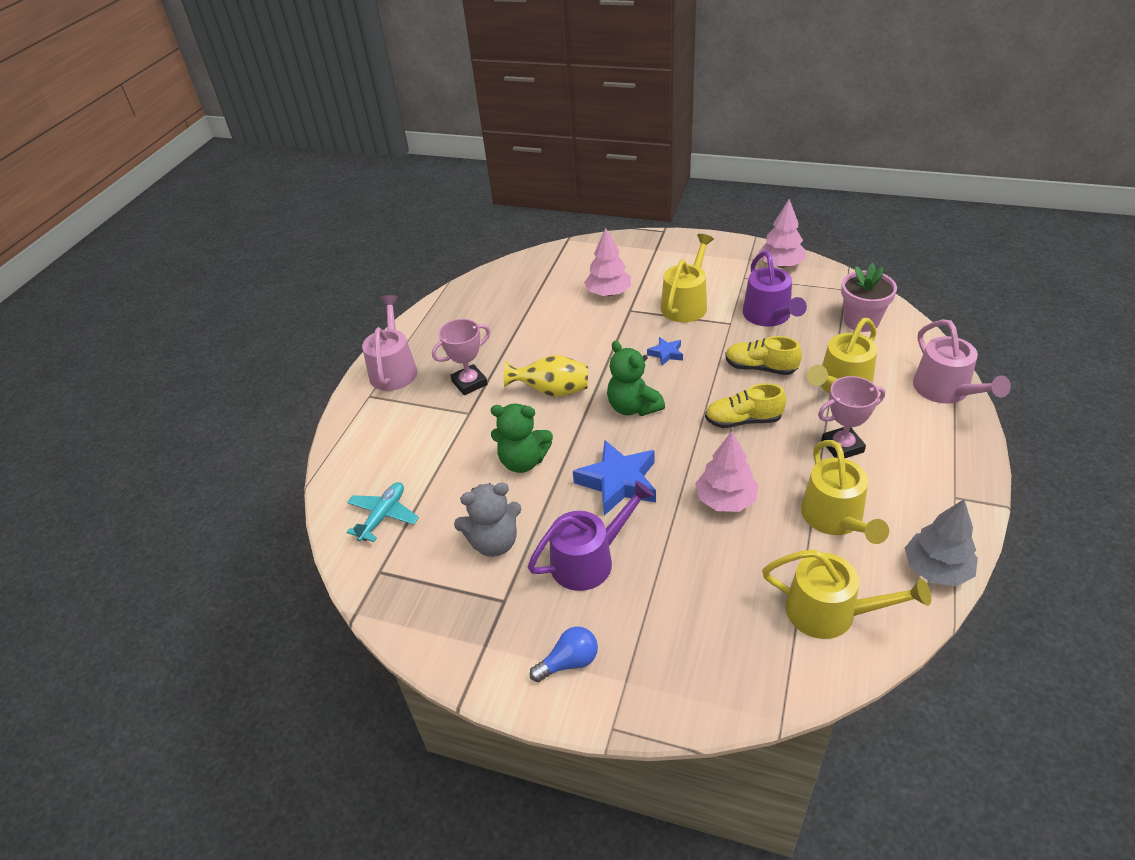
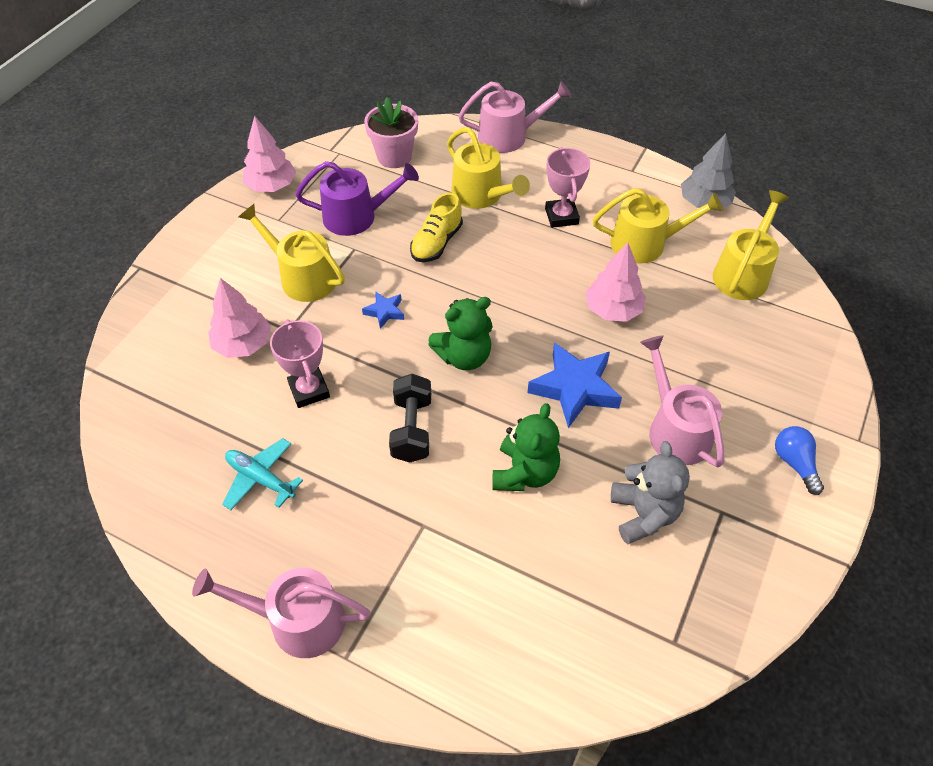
camera: 85 degrees left, 10 degrees up
(383, 516) = (587, 637): turquoise plane -> turquoise plane (260, 478)
(469, 383) = (364, 520): pink trophy -> pink trophy (309, 390)
(552, 391) = (412, 429): yellow vase -> black dumbbell
(588, 560) = (675, 430): purple watering can -> pink watering can
(743, 420) = (510, 273): yellow shoe -> none

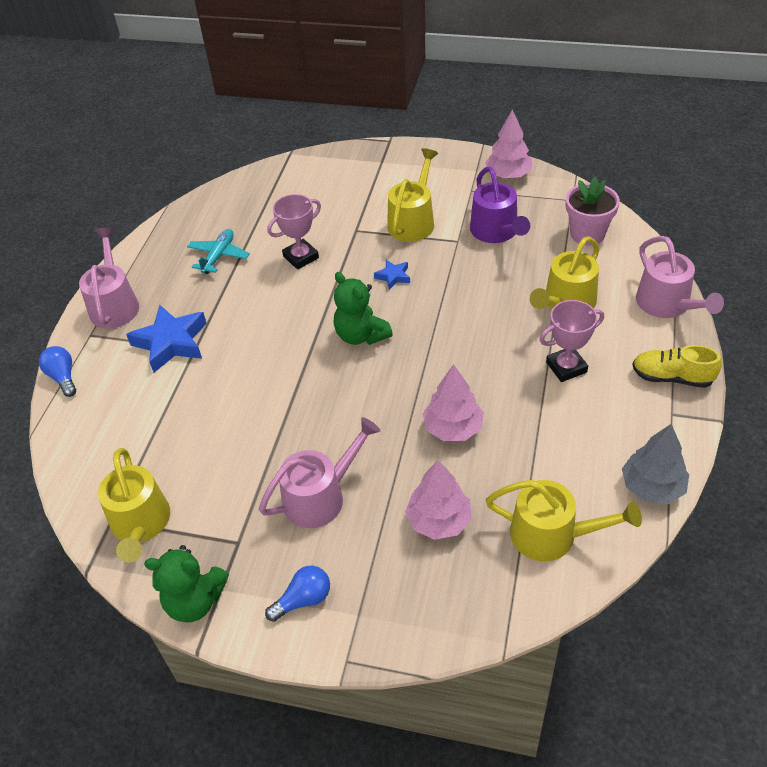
camera: 80 degrees right, 5 degrees down
(243, 344) = (334, 212): pink tree -> pink tree (439, 520)
(412, 429) = (279, 322): black dumbbell -> none
(418, 699) = (63, 377): none -> blue light bulb
(436, 243) = (487, 288): yellow shoe -> yellow shoe (672, 377)
(524, 473) = (252, 398): green teddy bear -> green teddy bear (195, 601)
(574, 388) = (347, 415): blue star -> blue star (171, 343)
(643, 514) = (226, 484): grey teddy bear -> none
(645, 243) = (558, 441): yellow watering can -> yellow watering can (140, 524)

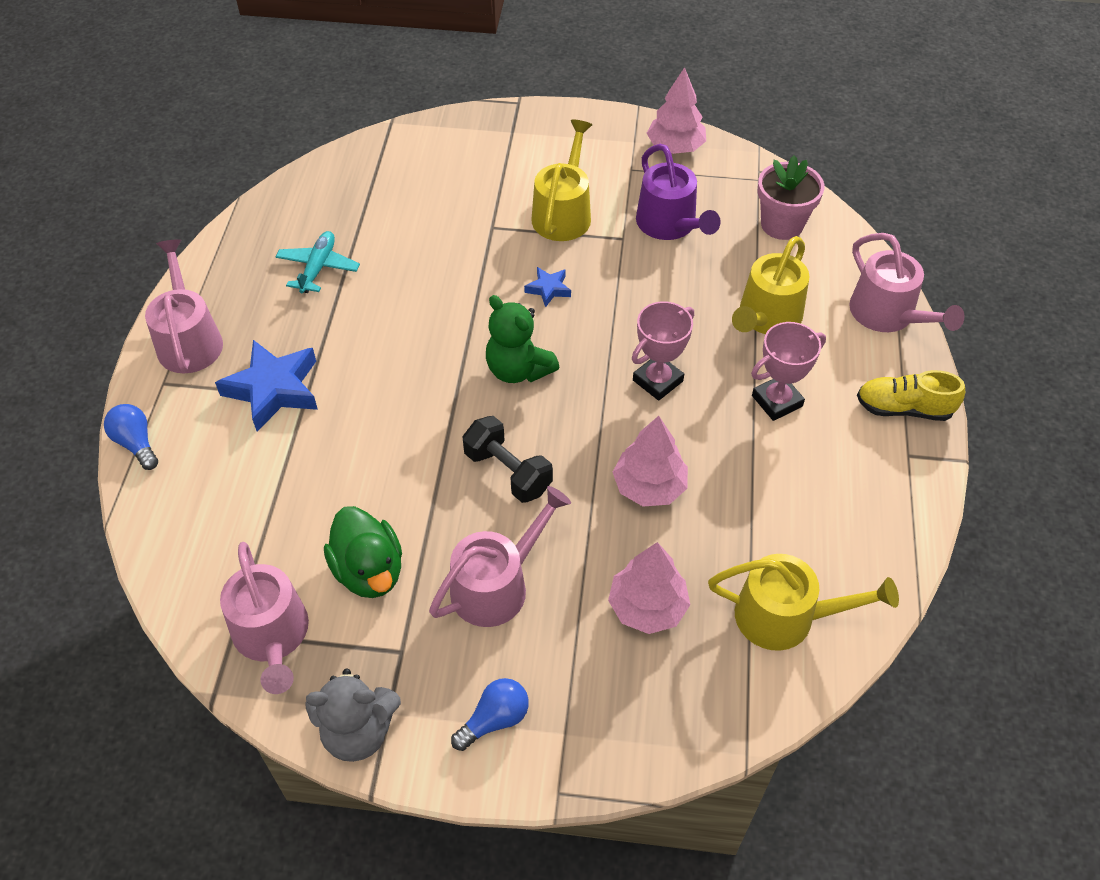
camera: 10 degrees left, 5 degrees up
(140, 524) = (272, 635): yellow watering can -> pink watering can
(195, 601) = (358, 731): green teddy bear -> grey teddy bear
(222, 480) = (369, 571): none -> green duck
(301, 257) = (426, 266): pink trophy -> pink trophy (657, 381)
(341, 411) = (508, 472): none -> black dumbbell
(652, 487) = (895, 549): grey tree -> none

